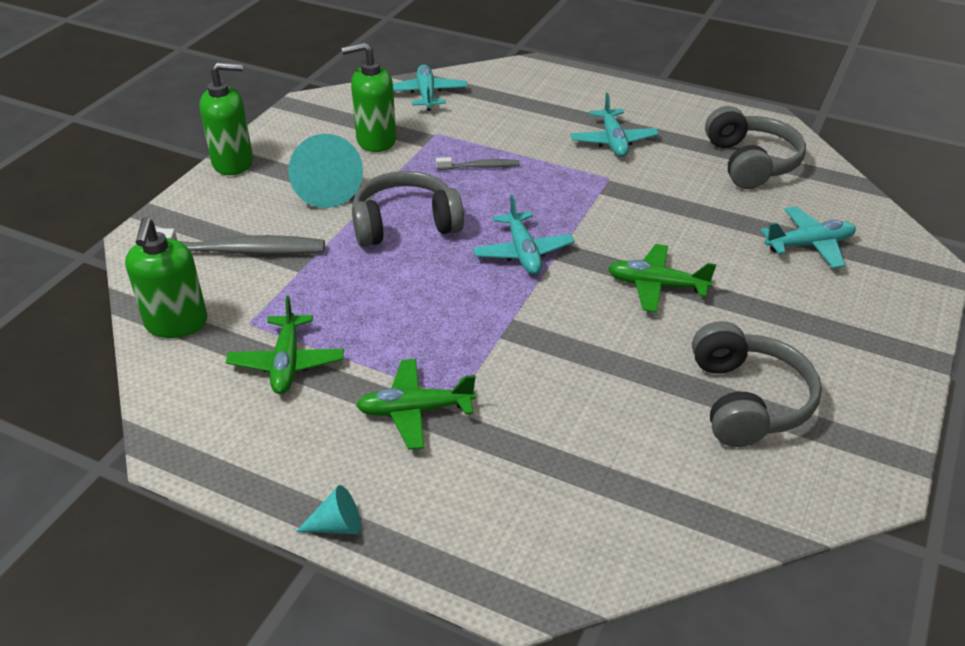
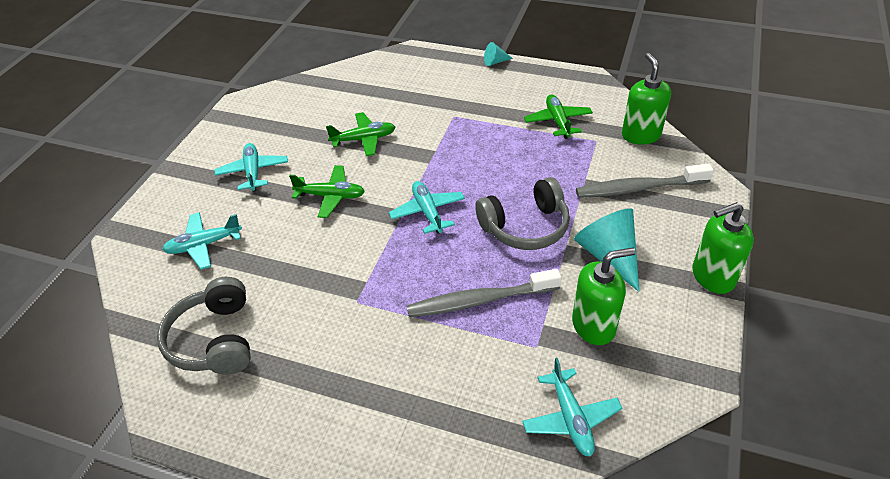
camera: 175 degrees right, 5 degrees up
(415, 410) = (475, 107): green plane -> green plane (364, 139)
(480, 167) = (479, 300): grey toothbrush -> grey toothbrush, size x1.95
(613, 141) = (348, 356): turquoise plane -> turquoise plane (253, 172)
(747, 400) = (291, 132): grey headphones -> none

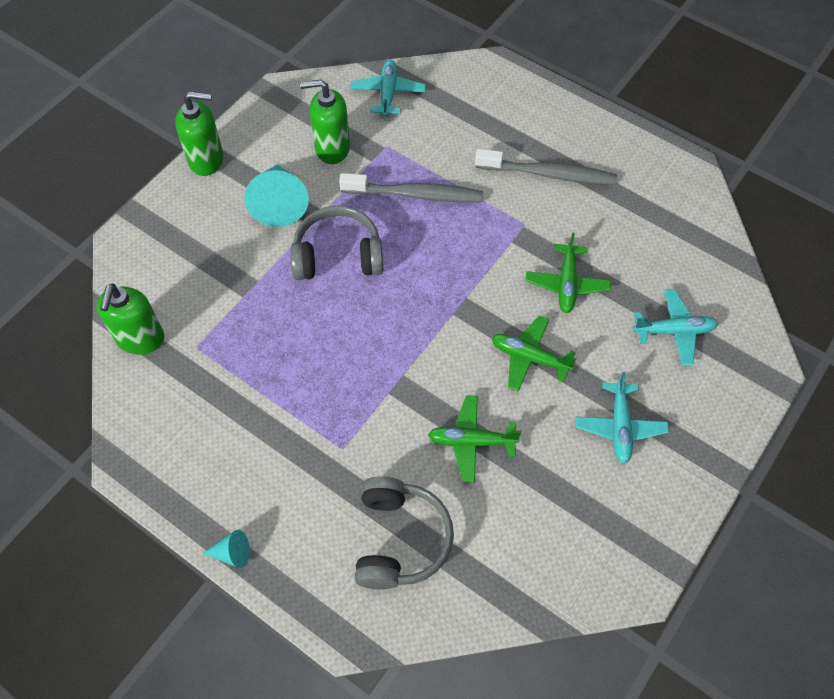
camera: 165 degrees left, 15 degrees up
(215, 339) = (656, 223): grey headphones -> grey headphones (399, 539)
(428, 212) = (428, 303): turquoise plane -> none
(558, 121) = (219, 393): green plane -> green plane (566, 284)
(638, 188) = (199, 267): grey toothbrush -> grey toothbrush (548, 174)

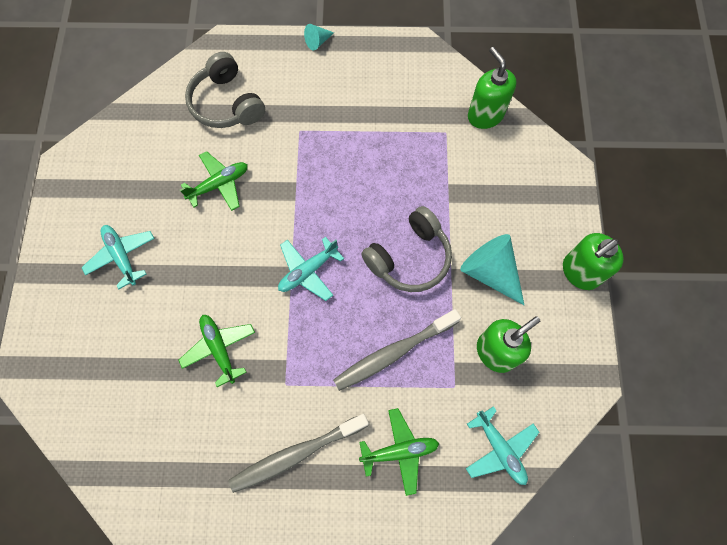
camera: 145 degrees right, 10 degrees up
(529, 357) = (214, 268): green plane -> green plane (399, 451)
(674, 331) = (113, 361): turquoise plane -> turquoise plane (308, 271)

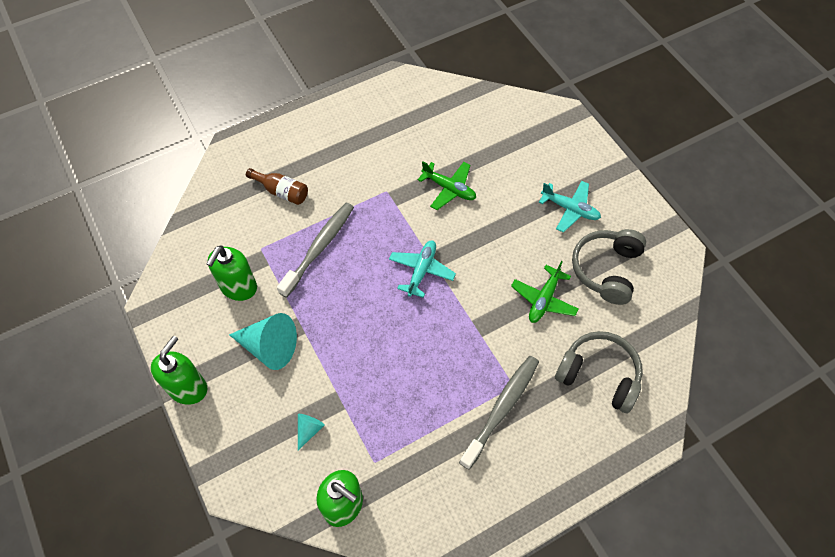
camera: 150 degrees right, 10 degrees down
(296, 454) = (352, 157): grey toothbrush -> grey toothbrush (502, 409)
(317, 42) = (566, 496): turquoise cone -> turquoise cone (309, 430)
(399, 451) = (281, 191): green plane -> brown bottle
(409, 257) = (345, 323): grey headphones -> grey headphones (606, 270)
(499, 449) = (209, 226): turquoise plane -> none

